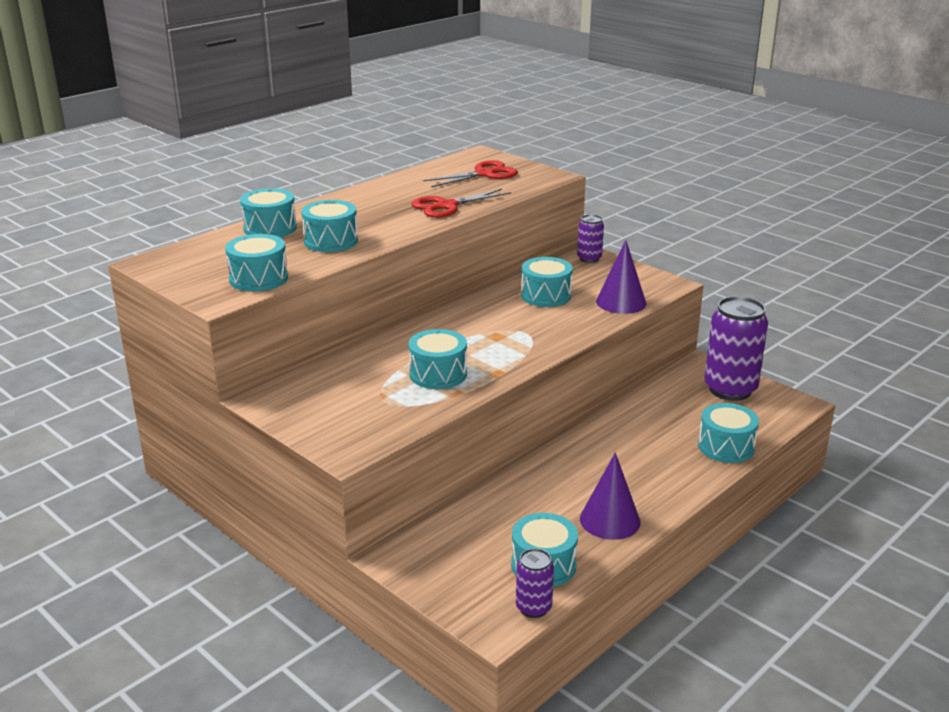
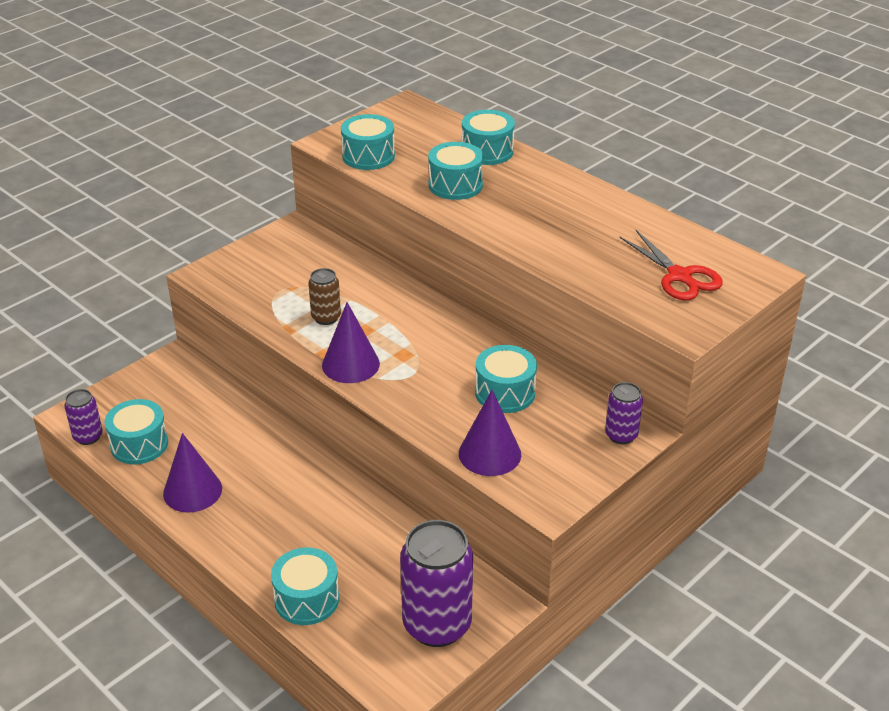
camera: 90 degrees right, 10 degrees up
(438, 374) = (326, 317): turquoise drum -> brown can
(446, 206) = (561, 249): red scissors -> none
(512, 359) = (350, 364): none -> purple cone

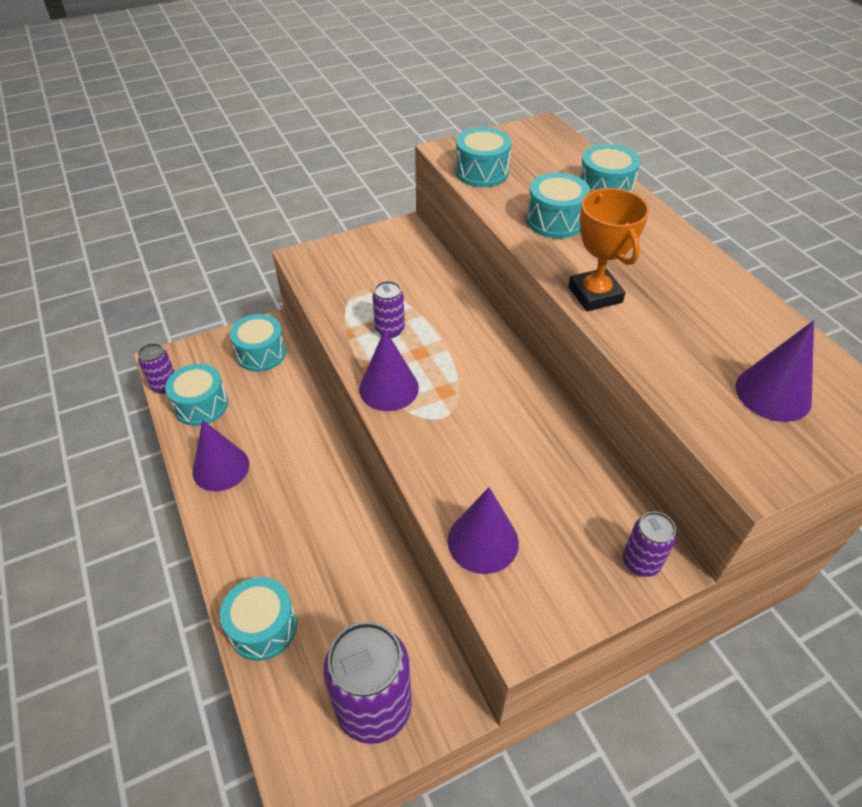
camera: 20 degrees right, 10 degrees up
(326, 317) = (390, 329): brown can -> purple can
(505, 393) = (530, 466): turquoise drum -> turquoise drum (261, 353)
(516, 236) = (595, 294): none -> orange trophy
(680, 277) = (773, 393): red scissors -> purple cone

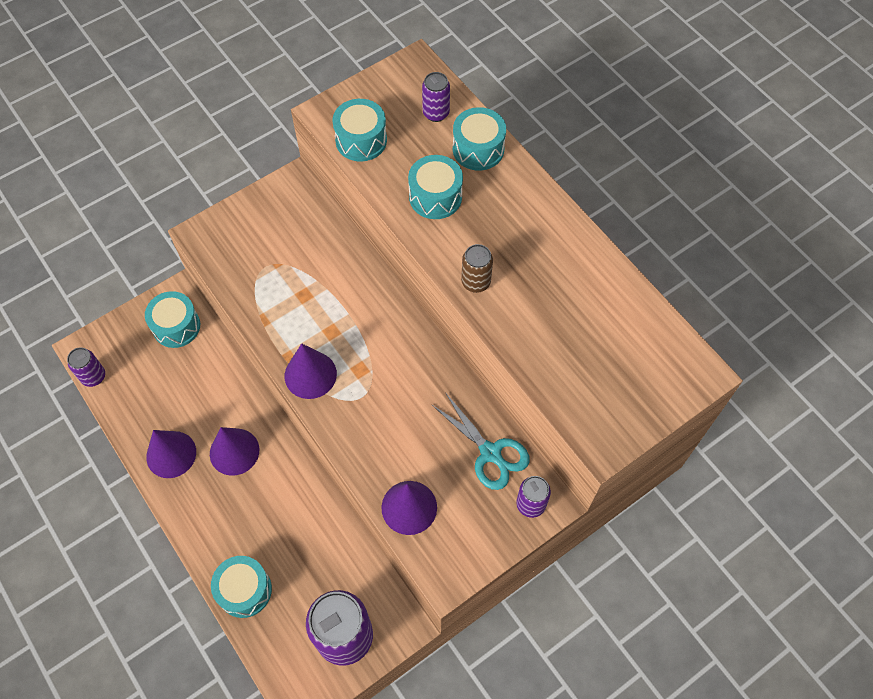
camera: 10 degrees left, 15 degrees up
(201, 405) = (135, 393): turquoise drum -> none
(390, 329) = (300, 310): purple can -> purple can (436, 113)
(592, 497) = (491, 453): none -> turquoise scissors
(595, 294) = (476, 282): orange trophy -> brown can
(773, 393) = (618, 365): purple cone -> purple cone (234, 451)

